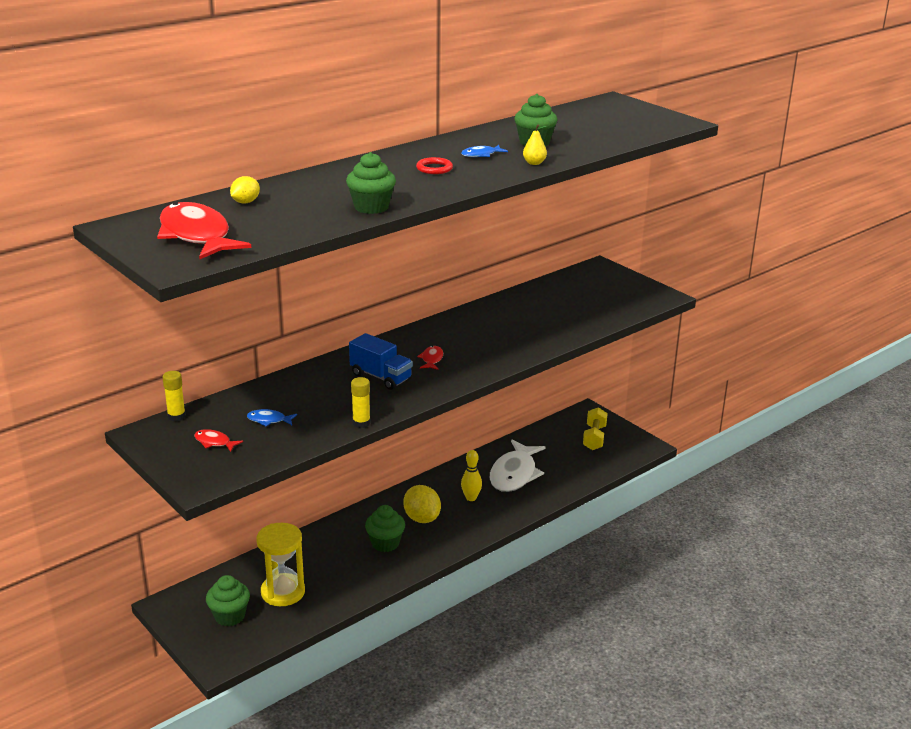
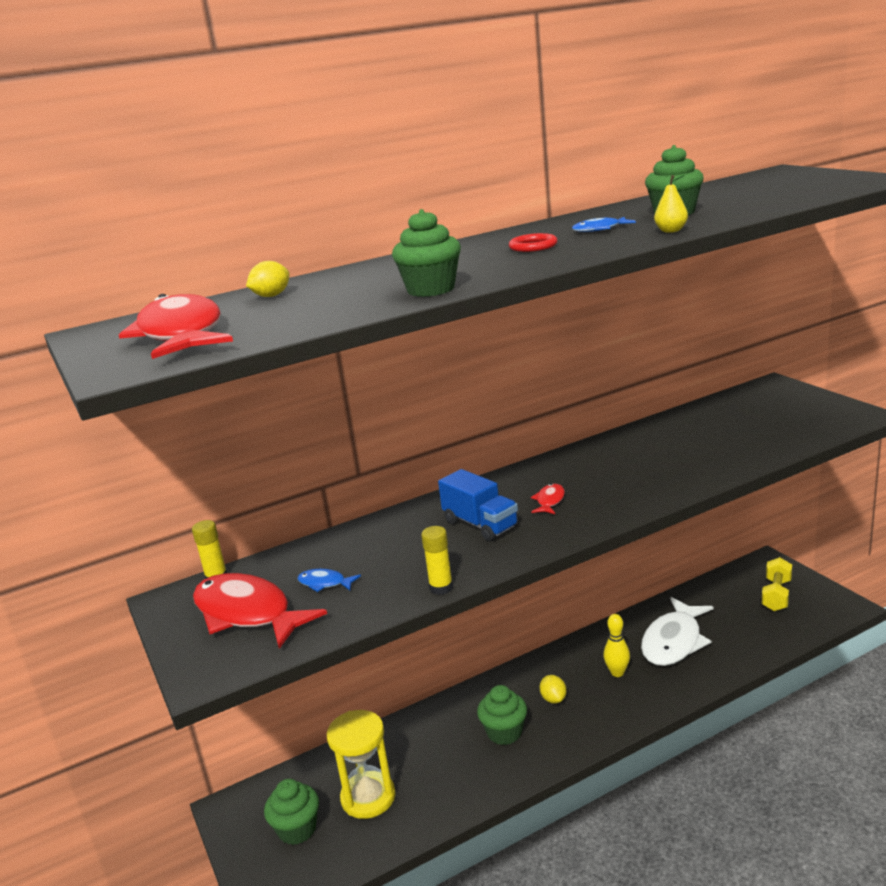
camera: 15 degrees right, 5 degrees down
(214, 442) = (247, 614): red fish -> red fish, size x2.32
(422, 518) = (553, 699): yellow lemon -> yellow lemon, size x0.58

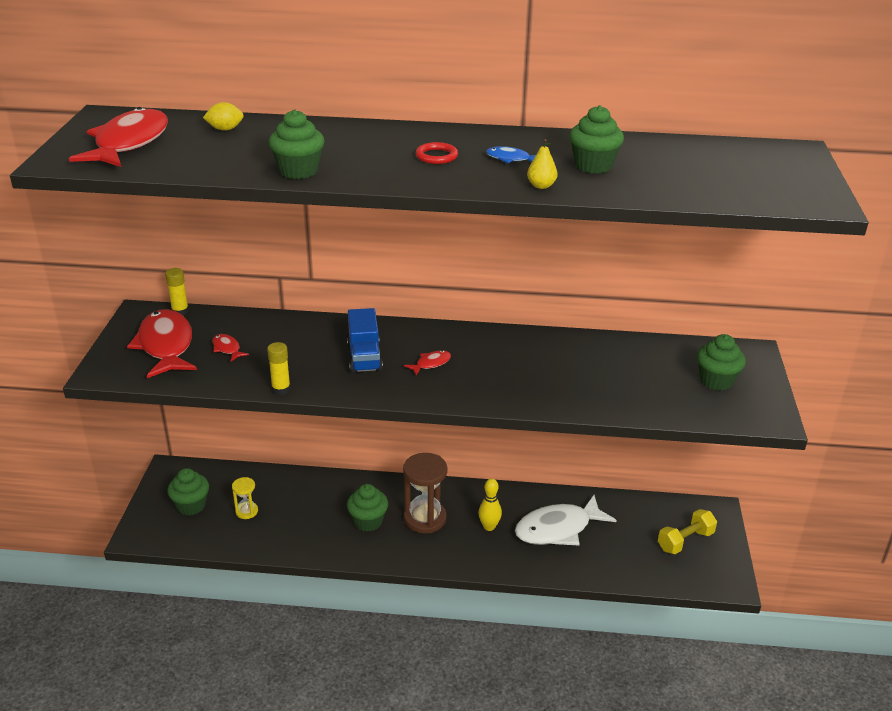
camera: 30 degrees right, 10 degrees up
(325, 583) = (227, 348): blue fish -> red fish
(368, 797) = (246, 511): yellow hourglass -> yellow hourglass, size x0.53
(553, 699) = (425, 518): yellow lemon -> brown hourglass
(785, 411) = (716, 381): none -> green cupcake

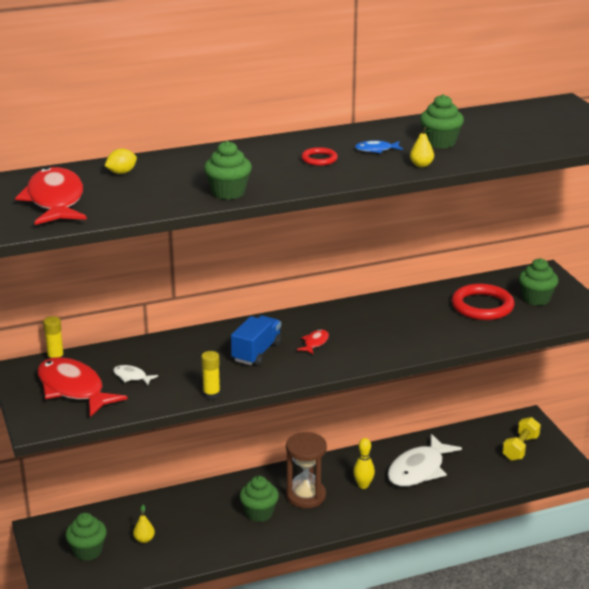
camera: 25 degrees left, 5 degrees down
(227, 348) = (132, 377): red fish -> white fish
(246, 511) = (144, 539): yellow hourglass -> yellow pear
(364, 357) = (256, 352): blue truck -> blue truck turned 120 degrees counterclockwise
(646, 372) = (482, 306): none -> red ring

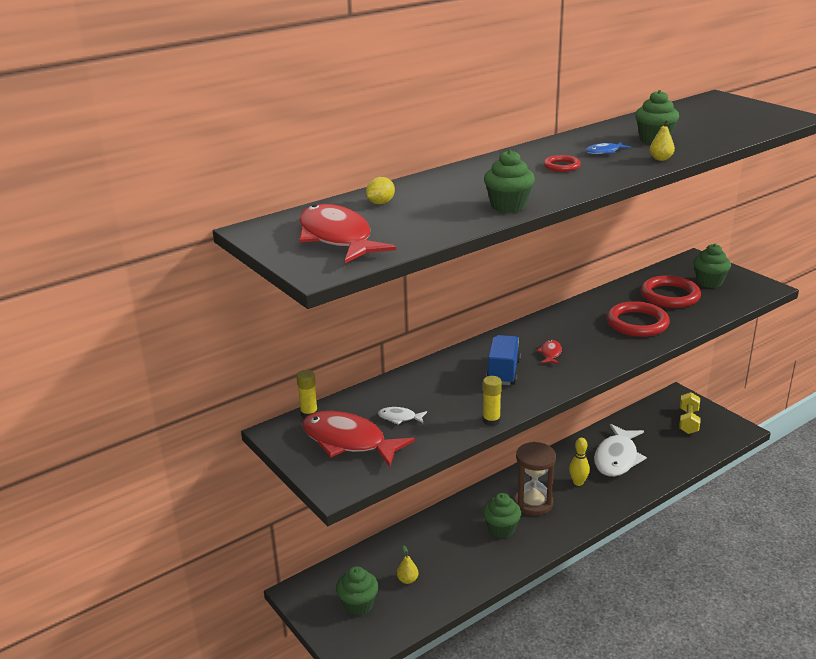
camera: 15 degrees left, 0 degrees up
(424, 328) = (637, 323): none -> red ring

